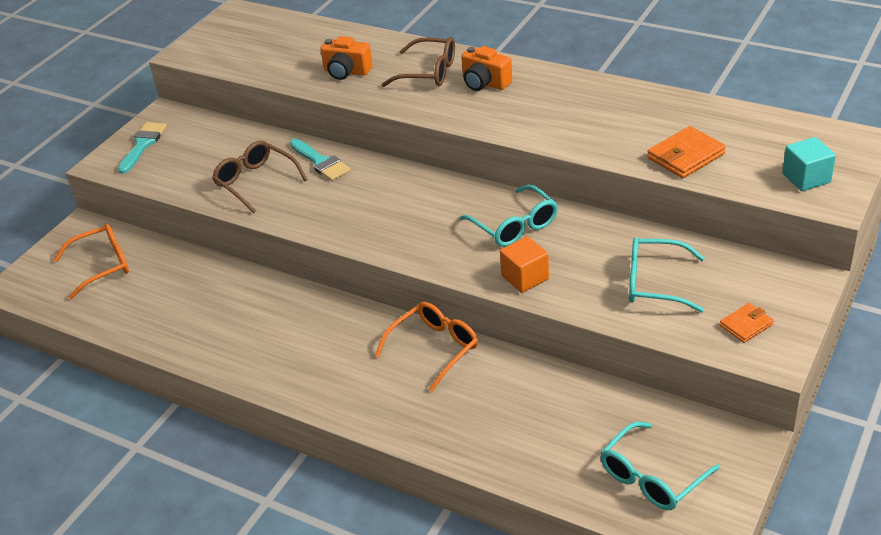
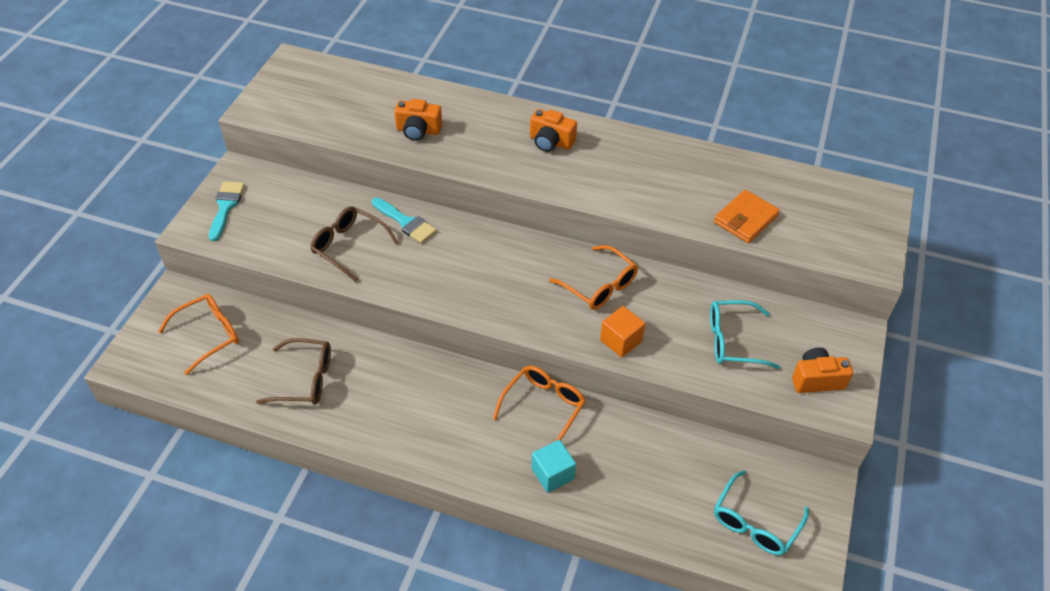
camera: 15 degrees left, 10 degrees up
(429, 72) = (496, 130): brown glasses -> brown glasses (305, 379)
(514, 226) = (599, 286): turquoise glasses -> orange glasses
(746, 325) = (816, 379): orange wallet -> orange camera
(806, 178) = (850, 239): turquoise cube -> turquoise cube (552, 474)

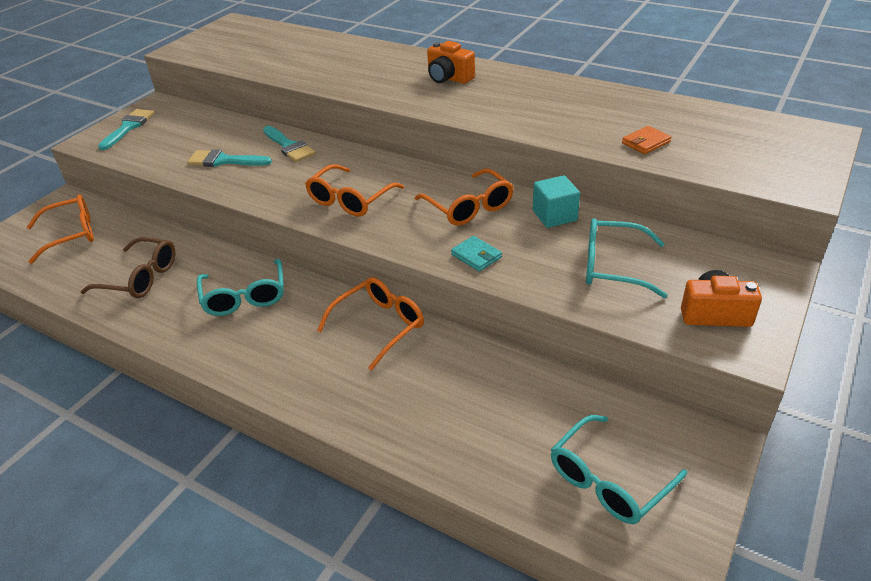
camera: 15 degrees right, 10 degrees down
(348, 246) = (224, 161): brown glasses -> turquoise brush
(413, 390) = (245, 297): none -> turquoise glasses
(418, 130) = (320, 67): orange camera -> none
(490, 286) = (350, 200): none -> orange glasses
(552, 474) = (364, 393): turquoise cube -> turquoise cube (554, 215)
(621, 341) = (476, 256): orange cube -> turquoise wallet
(745, 219) = (645, 142): orange wallet -> orange wallet, size x0.61

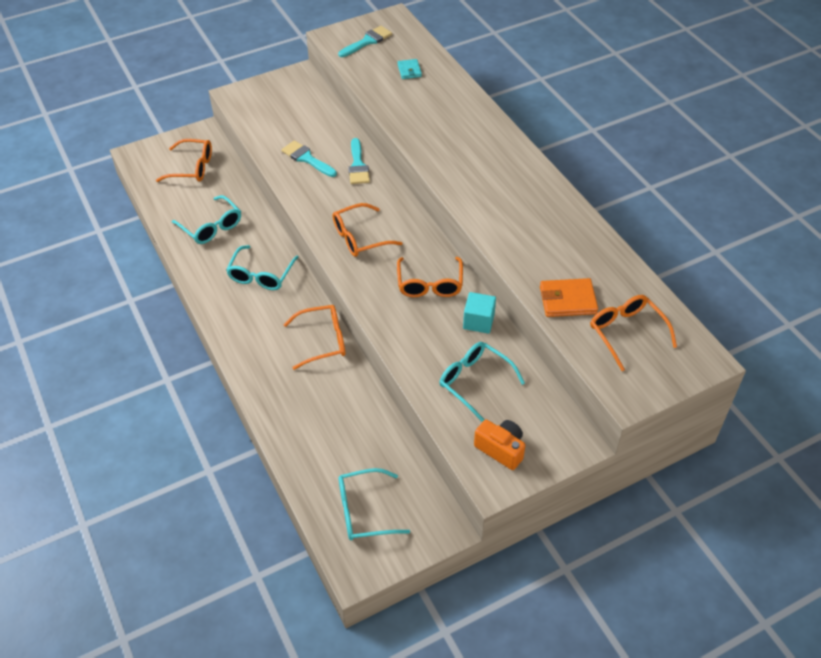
camera: 30 degrees right, 10 degrees up
(128, 127) = (267, 92): turquoise brush -> turquoise brush (367, 41)
(140, 278) = (211, 227): brown glasses -> turquoise glasses
(448, 78) = (495, 163): orange camera -> none
(476, 256) = (398, 327): turquoise wallet -> turquoise wallet (409, 71)
(645, 142) = (567, 300): orange wallet -> orange wallet, size x1.64
(730, 143) = (626, 332): none -> orange glasses

